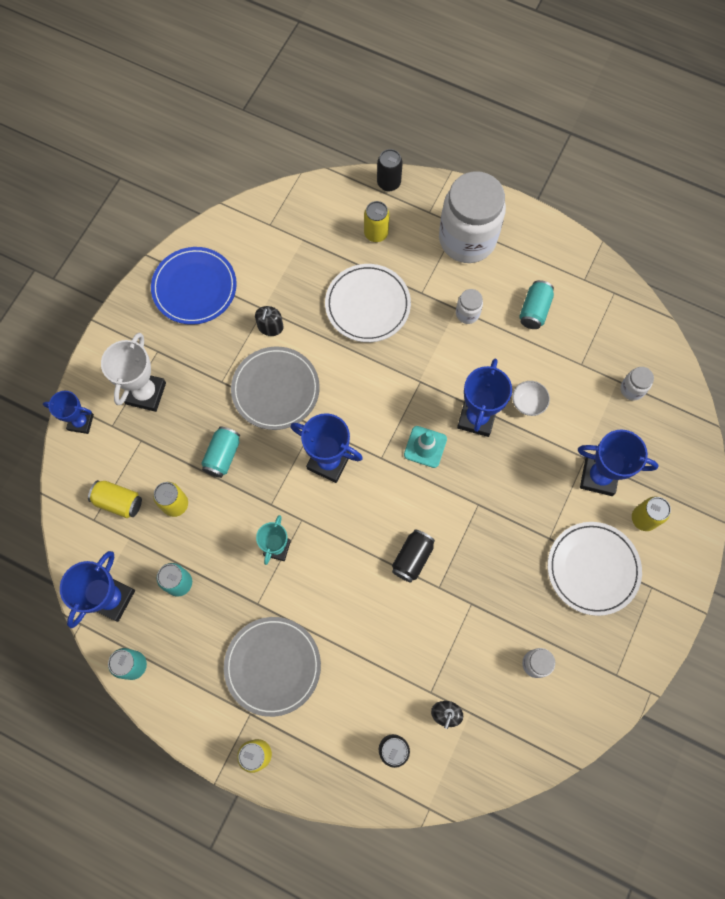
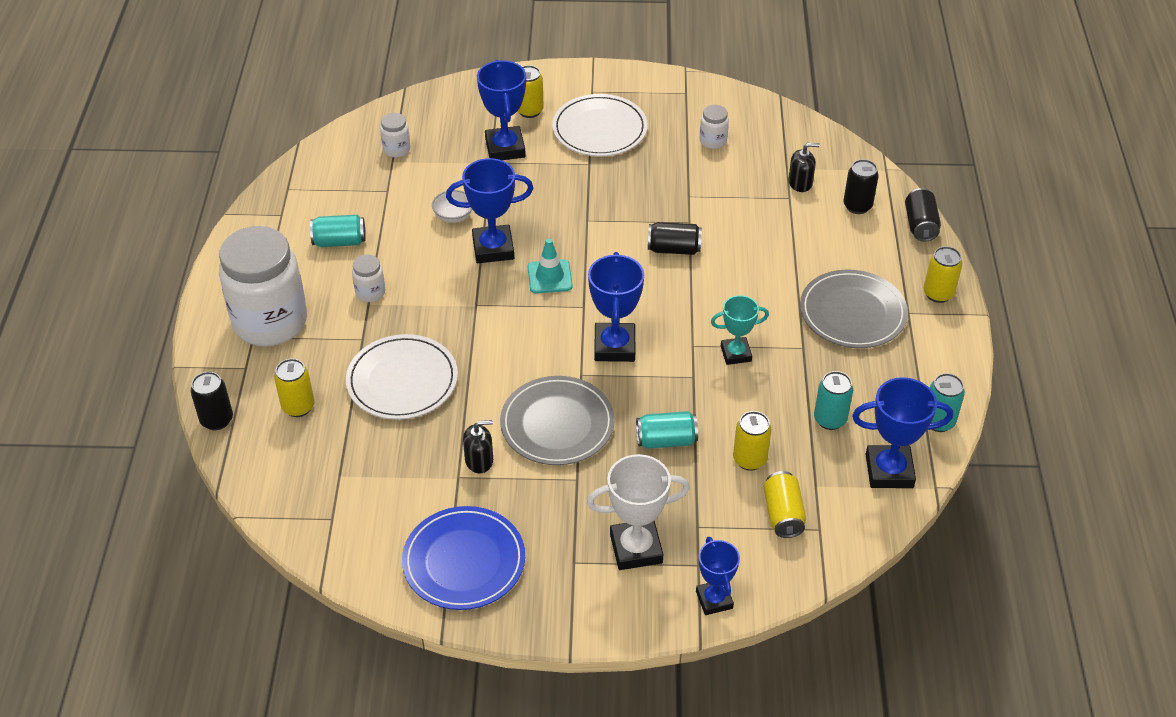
camera: 115 degrees left, 25 degrees down
(343, 793) = (920, 225): none -> black can

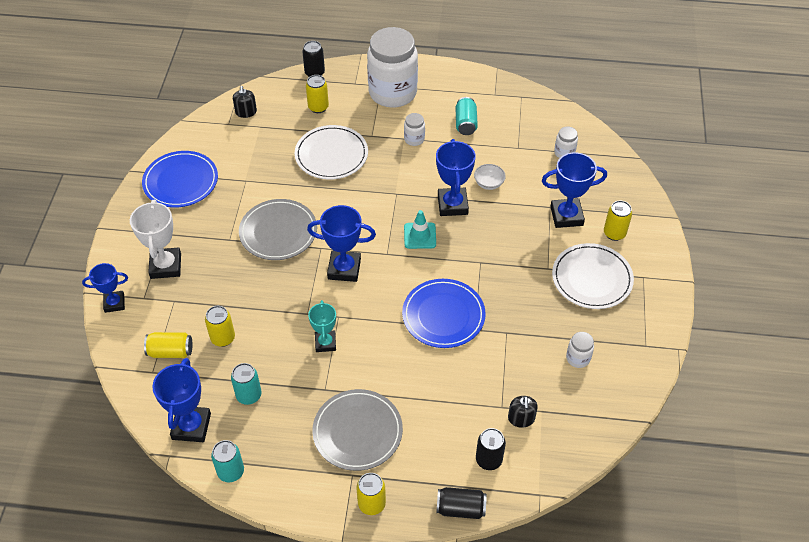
camera: 95 degrees right, 5 degrees up
(479, 460) = (256, 191): black soap dispenser -> black soap dispenser (246, 112)
(666, 440) = (251, 291): turquoise can -> none
(674, 249) = (443, 315): black can -> blue plate

